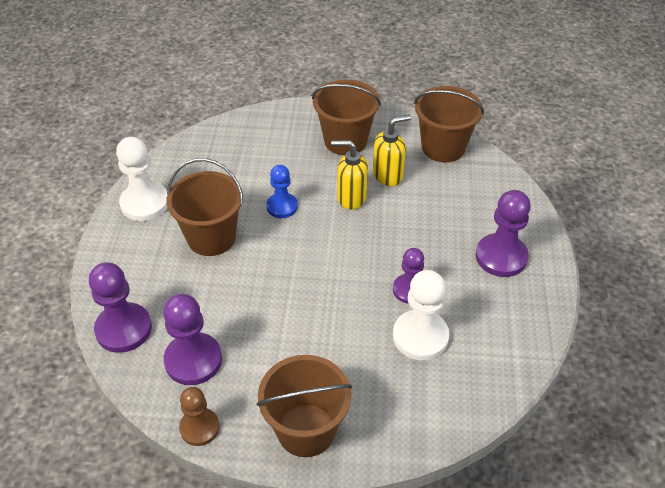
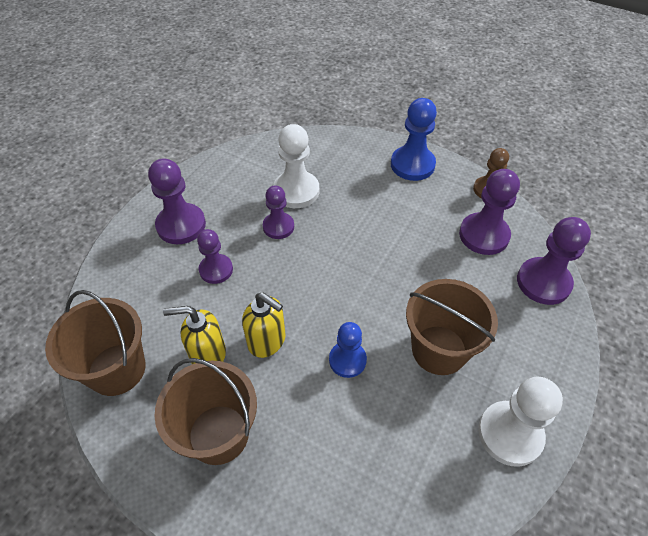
camera: 155 degrees left, 5 degrees up
(306, 430) = (412, 165): brown bucket -> blue pawn
(434, 231) = (216, 270): none -> purple pawn

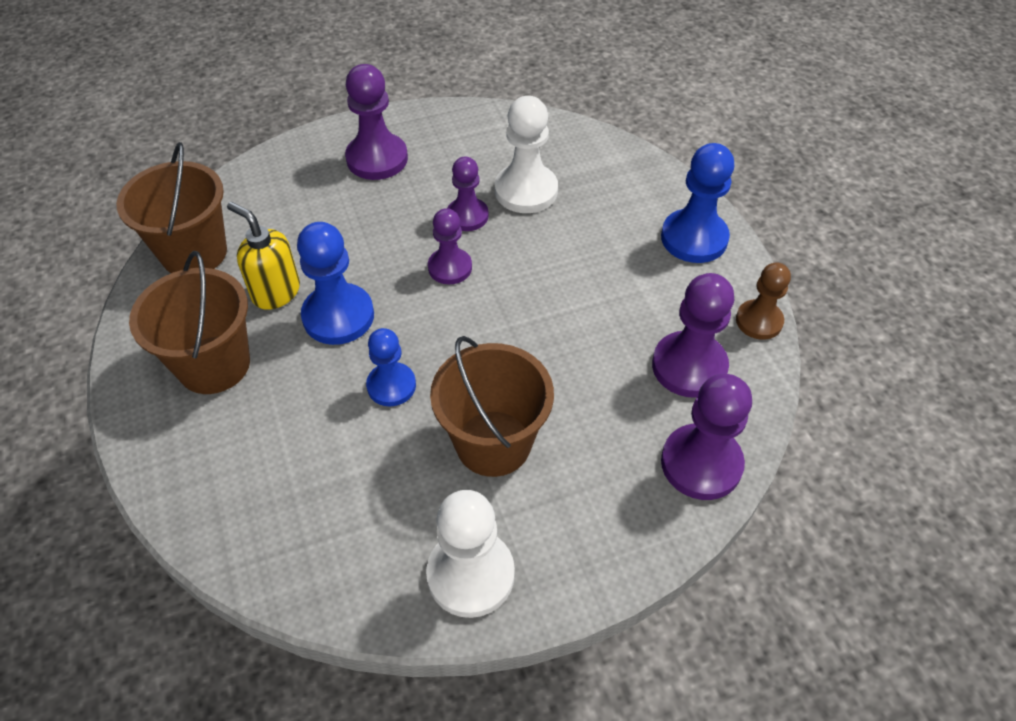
camera: 40 degrees right, 0 degrees up
(216, 270) = (363, 220): purple pawn -> purple pawn (450, 267)
(267, 341) = (338, 316): yellow soap dispenser -> blue pawn

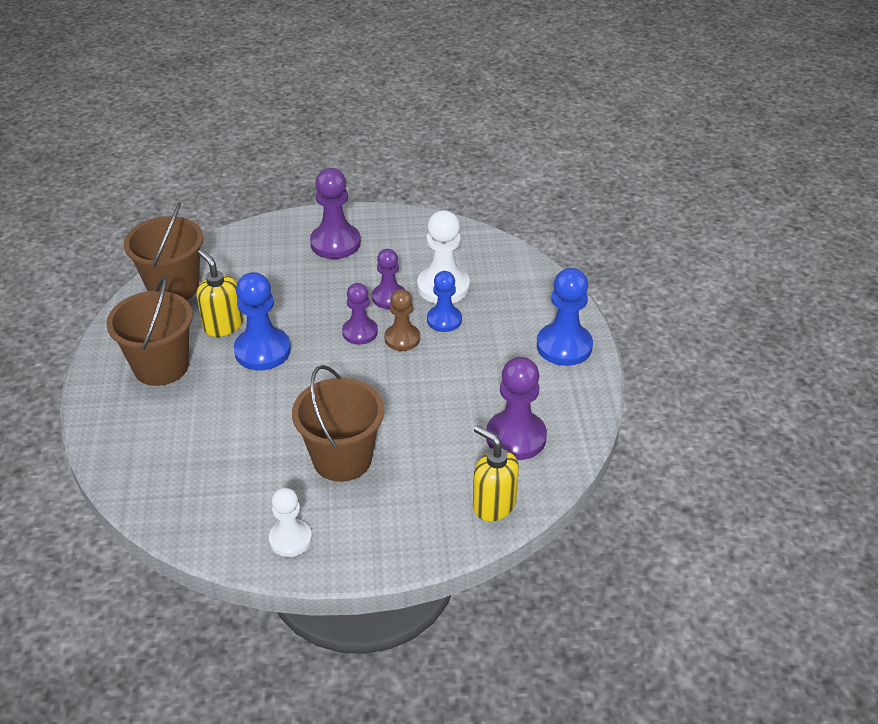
camera: 15 degrees right, 10 degrees down
(391, 386) = (283, 405): blue pawn -> blue pawn (444, 320)
(470, 574) = (290, 539): white pawn -> white pawn, size x0.65
(701, 463) = (493, 505): purple pawn -> yellow soap dispenser
(759, 321) = (588, 416): brown pawn -> brown pawn (402, 338)

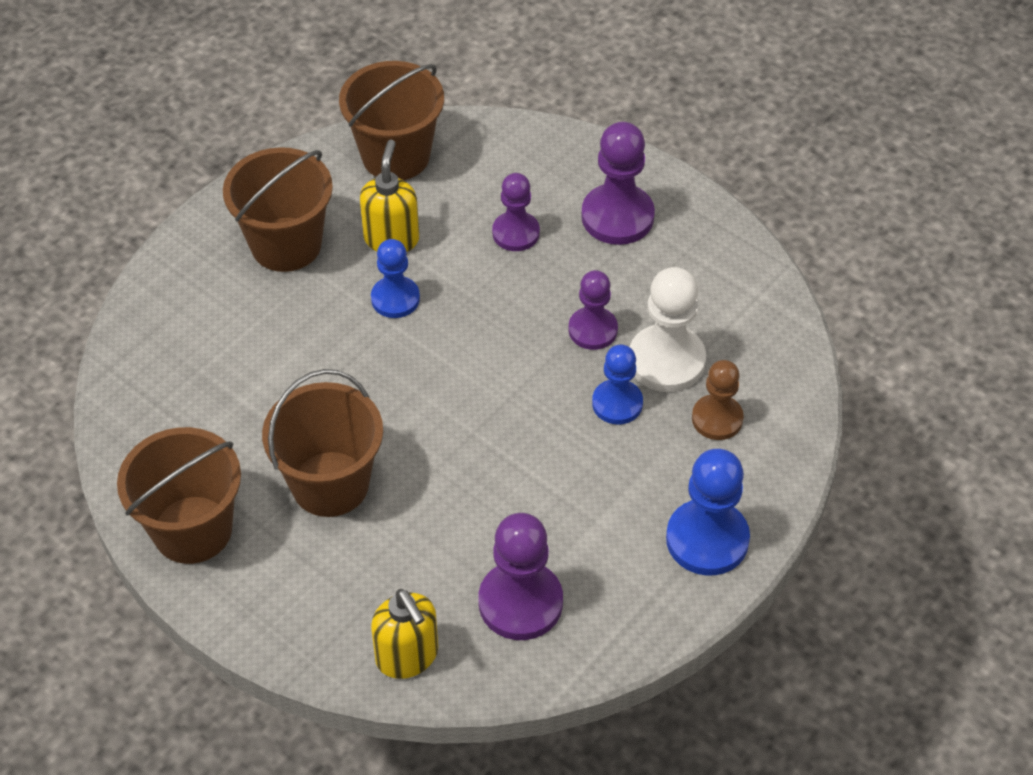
camera: 45 degrees right, 10 degrees up
(262, 351) = (395, 299): blue pawn -> blue pawn, size x0.65
(290, 539) = (192, 529): white pawn -> brown bucket
(360, 332) = (513, 350): purple pawn -> purple pawn (516, 233)
(402, 338) = (546, 392): brown pawn -> brown pawn (717, 419)
(493, 505) = (407, 656): yellow soap dispenser -> yellow soap dispenser turned 150 degrees clockwise

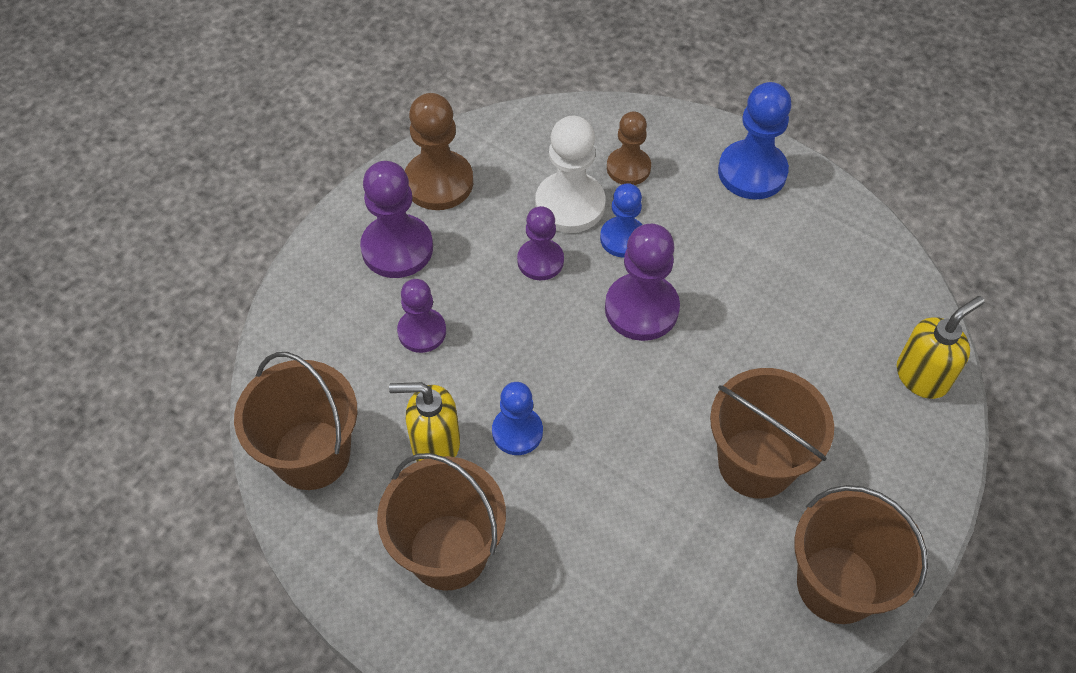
camera: 95 degrees left, 5 degrees up
(520, 602) = (846, 296): purple pawn -> purple pawn (641, 309)
(701, 251) = (439, 182): none -> brown pawn

